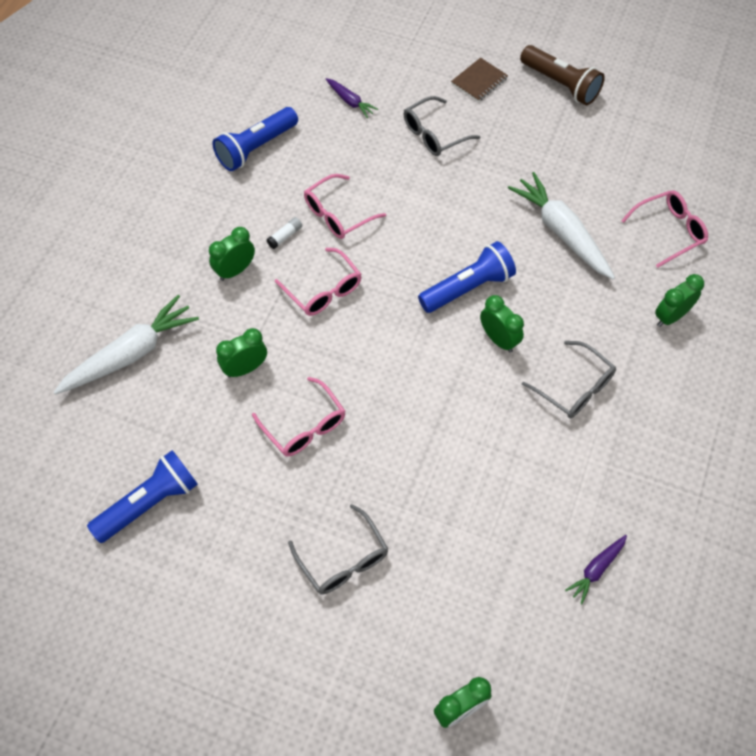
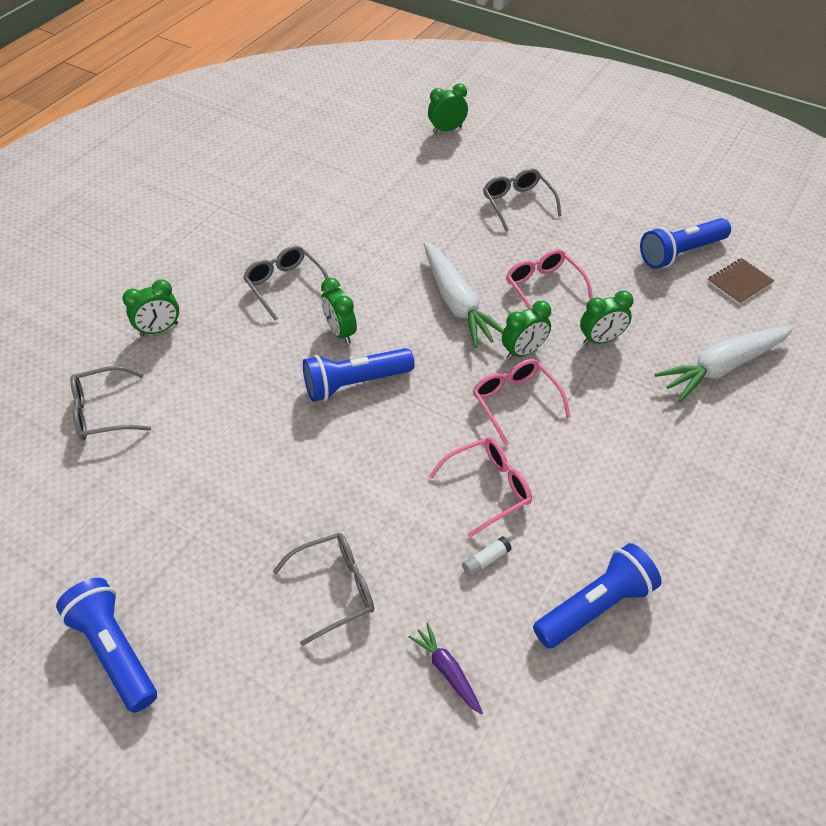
camera: 170 degrees left, 10 degrees down
(235, 270) = (616, 437): green clock -> green clock (523, 352)
(285, 236) = (556, 469): white glue stick -> white glue stick (486, 560)
(479, 81) = (236, 678): brown notebook -> brown notebook (739, 283)
(560, 84) = (114, 650): brown flashlight -> blue flashlight
(561, 232) = (225, 428): white carrot -> white carrot (457, 303)
(596, 569) = (324, 178): purple carrot -> none
(669, 231) = (103, 412): pink glasses -> grey glasses

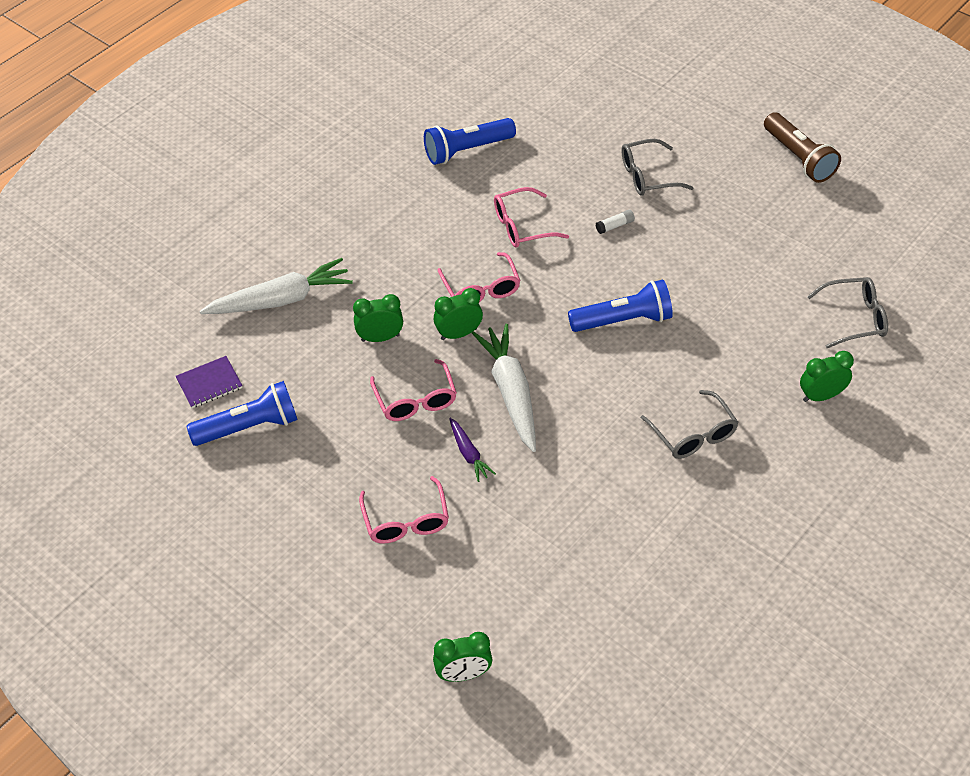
camera: 170 degrees left, 0 degrees up
(114, 650) = (799, 158): blue flashlight -> brown flashlight
(340, 332) = (634, 373): green clock -> none
(447, 671) = (575, 128): purple carrot -> purple carrot (468, 453)
(486, 560) = (536, 182): white glue stick -> white glue stick (615, 226)
(517, 203) = (406, 521): grey glasses -> pink glasses
(739, 283) = (209, 383): brown notebook -> purple notebook

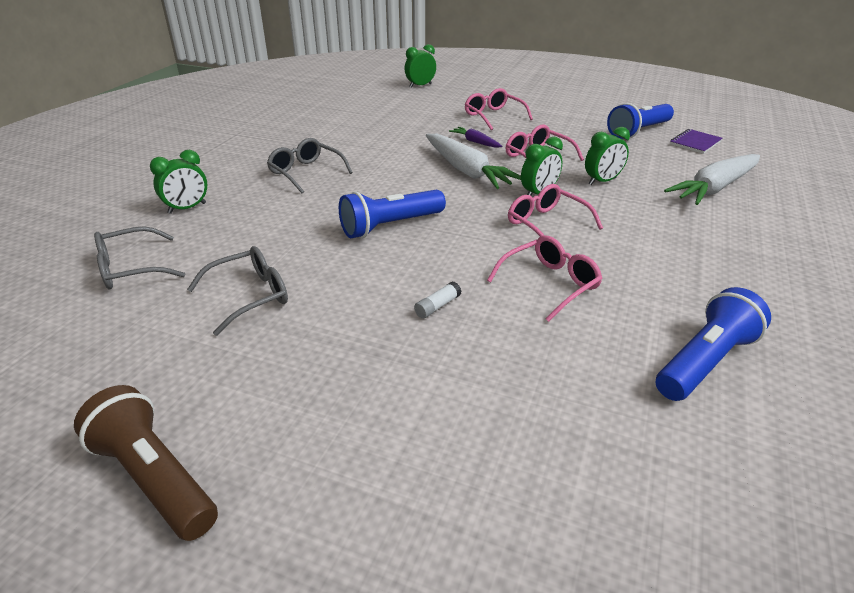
camera: 160 degrees right, 15 degrees down
(647, 176) = (419, 382): grey glasses -> grey glasses (250, 296)

